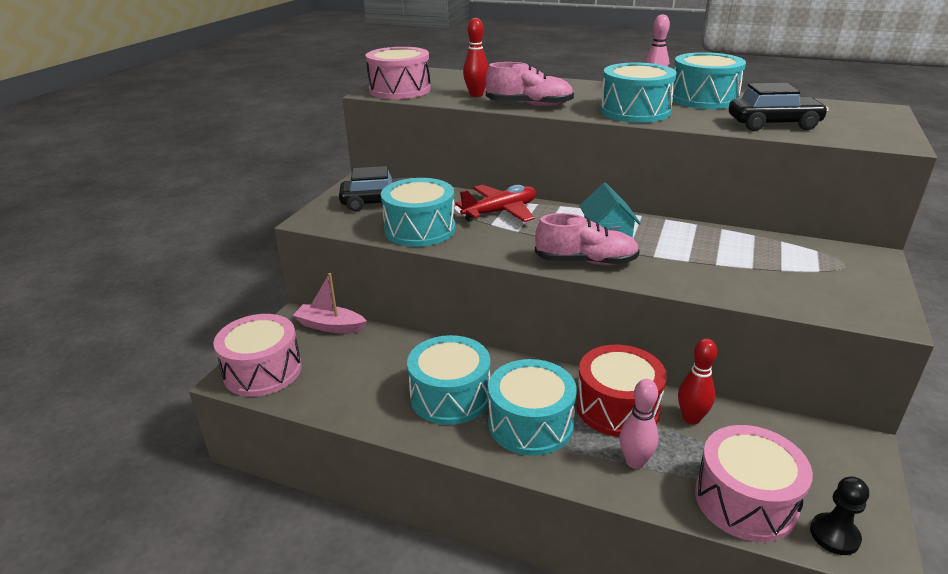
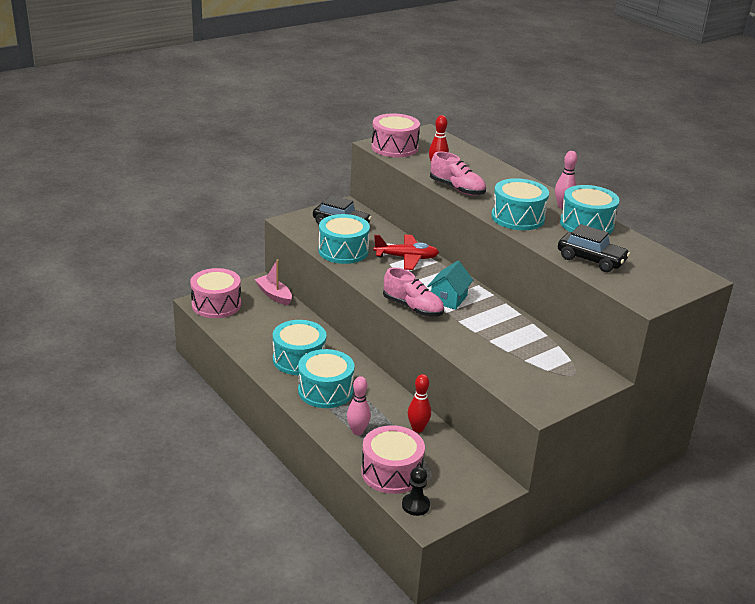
camera: 30 degrees right, 0 degrees up
(617, 407) = (383, 405): red drum -> none

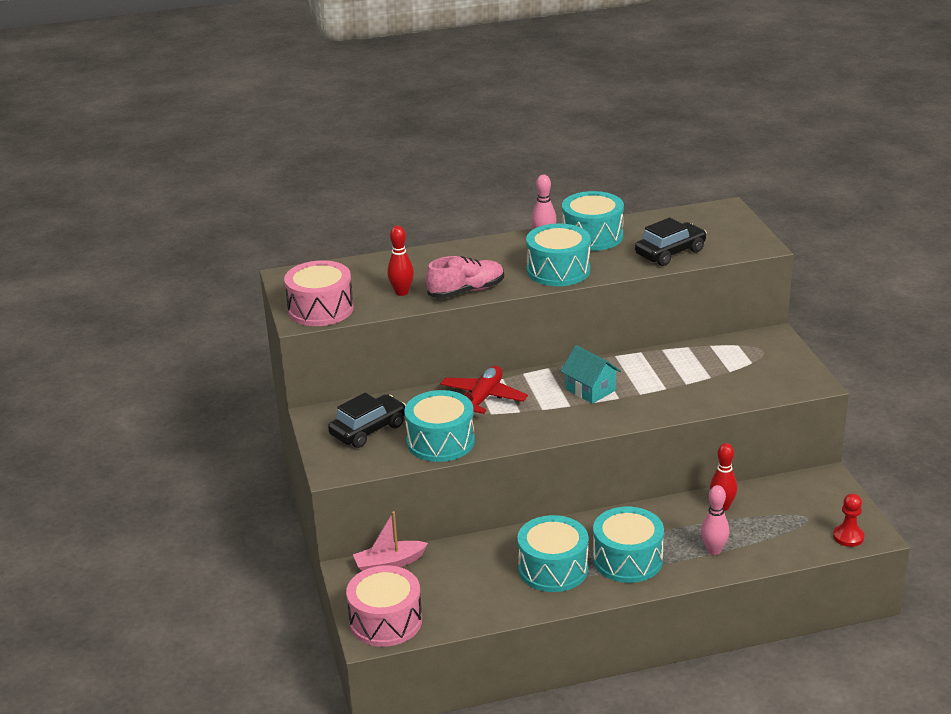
camera: 65 degrees left, 0 degrees up
(391, 472) = (791, 541): pink drum -> none
(412, 308) = (599, 418): pink shoe -> none
(415, 505) = (848, 537): black pawn -> red pawn

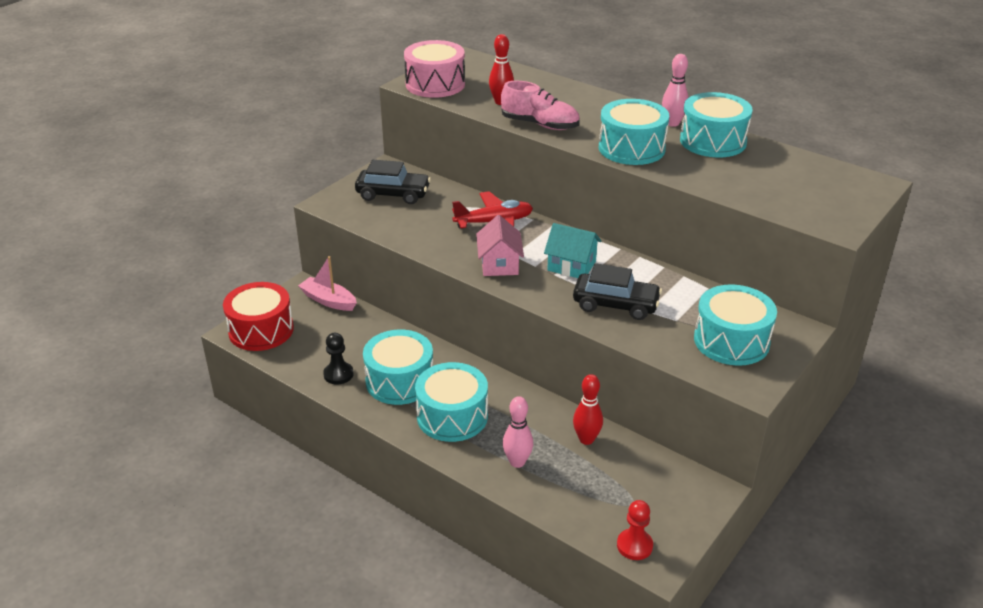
camera: 50 degrees right, 5 degrees up
(386, 621) = (261, 330): pink drum -> red drum
(440, 441) = (413, 229): turquoise drum -> turquoise drum (731, 341)
(505, 599) = (338, 374): none -> black pawn
(547, 421) = (499, 264): none -> pink house
(590, 390) = (571, 266): turquoise house -> turquoise house turned 75 degrees counterclockwise
(670, 253) = (746, 186): black car -> black car (615, 305)

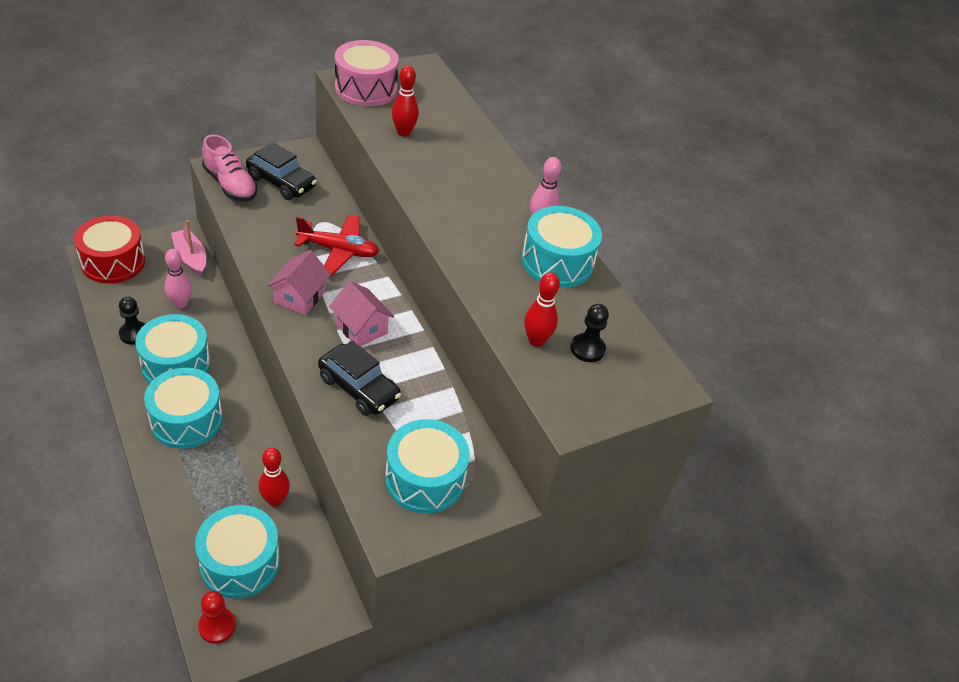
camera: 20 degrees right, 10 degrees up
(517, 462) = (197, 492): pink bowling pin -> pink bowling pin (181, 304)
(540, 124) = (412, 173): pink shoe -> pink shoe (230, 185)
(571, 266) = (361, 328): turquoise house -> pink house
(631, 148) = (468, 236): turquoise drum -> turquoise drum (240, 562)
(758, 192) = (536, 340): none -> red bowling pin
(797, 183) = (587, 349): none -> black pawn

